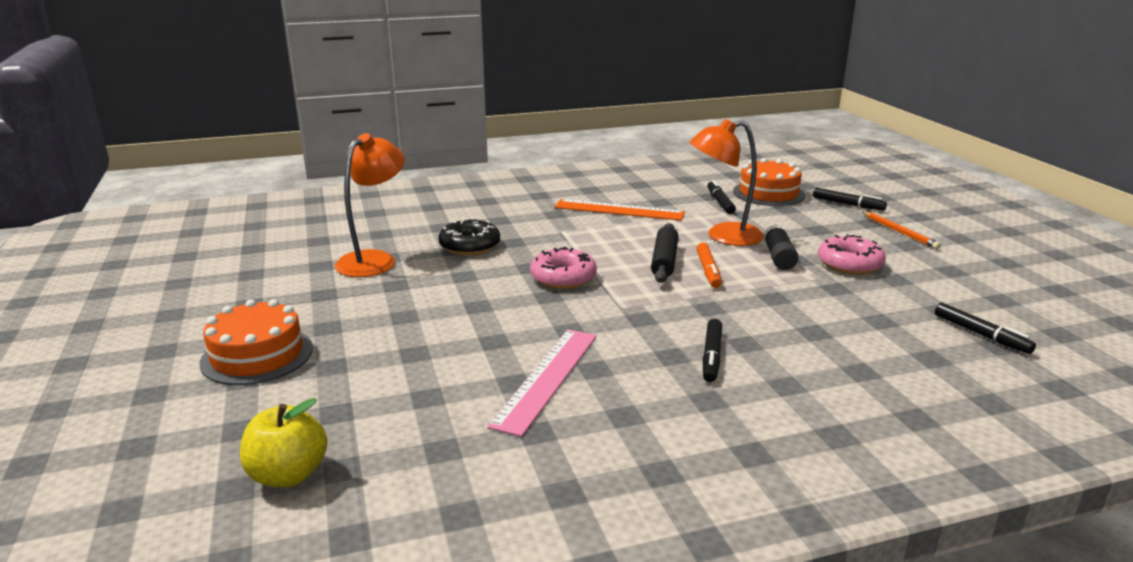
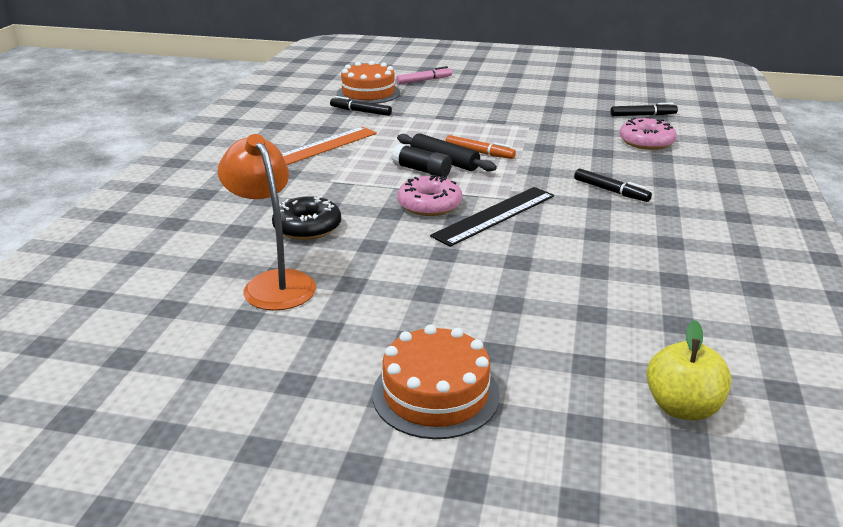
camera: 60 degrees left, 5 degrees up
(547, 378) = (598, 255): pink ruler -> none
(575, 310) = (495, 215): none -> black ruler
(723, 236) = (426, 130): orange lamp -> none
(779, 257) = (484, 126): black glue stick -> black glue stick (422, 171)
(848, 204) = (424, 80): black marker -> pink marker
(849, 264) = (518, 112): pink donut -> pink donut (646, 142)
(899, 232) = (487, 84): orange pencil -> none

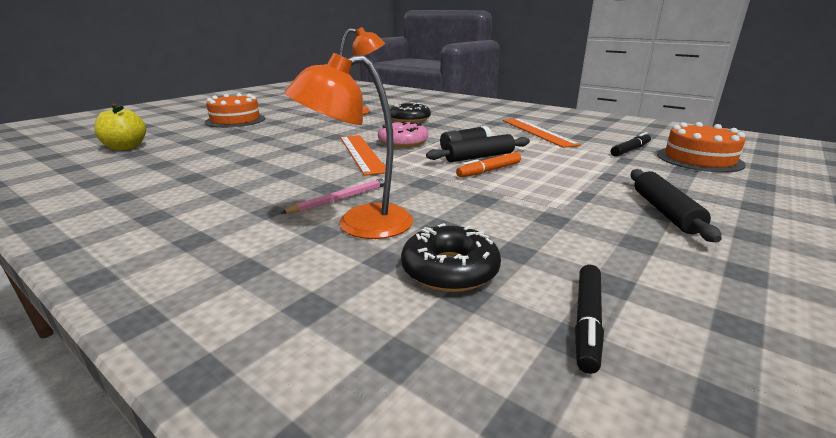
camera: 115 degrees right, 5 degrees down
(424, 80) = (774, 190): pink marker -> none
(495, 215) = (361, 153): black ruler -> orange ruler
(499, 103) = (665, 212): none -> black rolling pin
(611, 191) = (341, 198): black marker -> pink pencil
(637, 173) = (359, 224): none -> orange lamp
(646, 142) = (450, 270): pink donut -> black donut

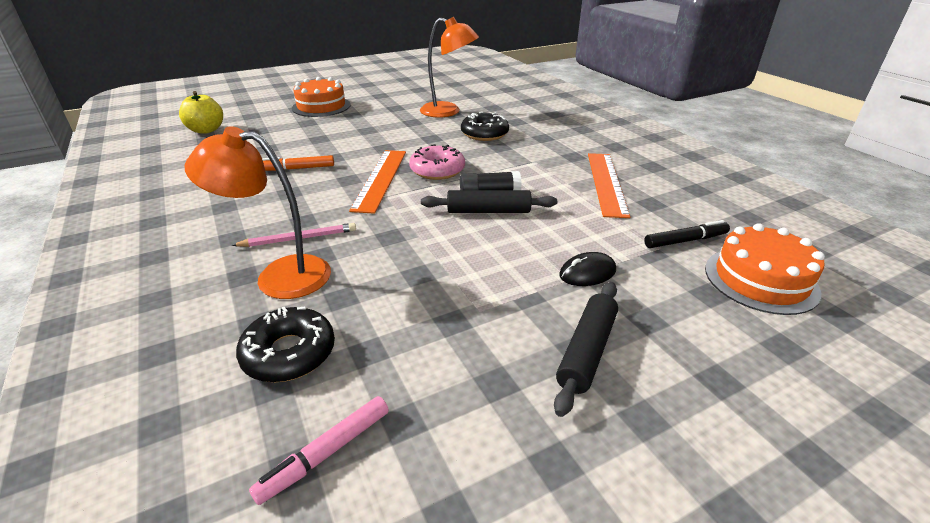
camera: 25 degrees right, 10 degrees up
(489, 171) = (473, 235): orange marker -> orange marker (298, 168)
(587, 322) = (326, 453): black marker -> pink marker
(599, 175) = (587, 273): none -> black mouse

